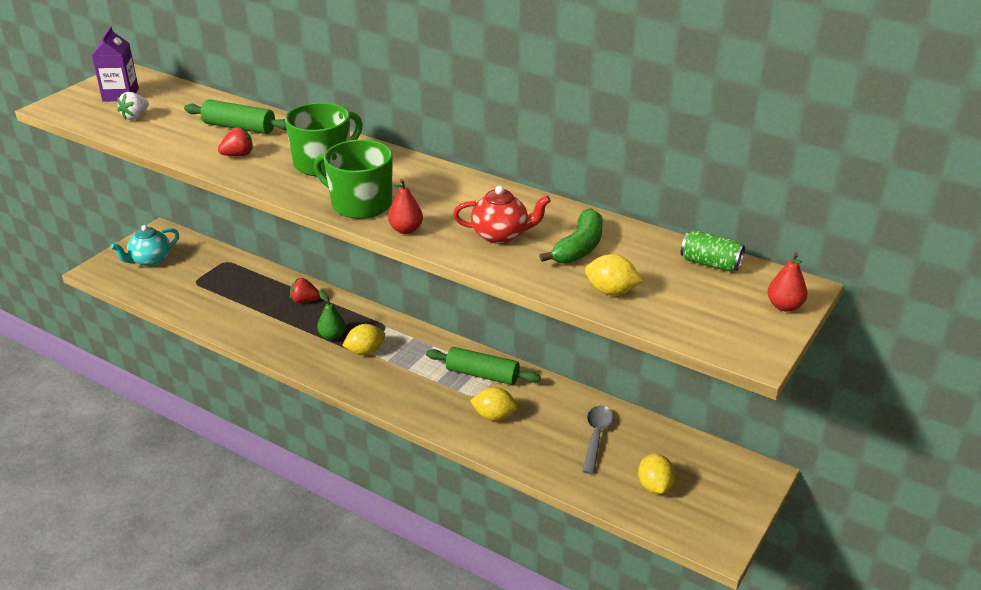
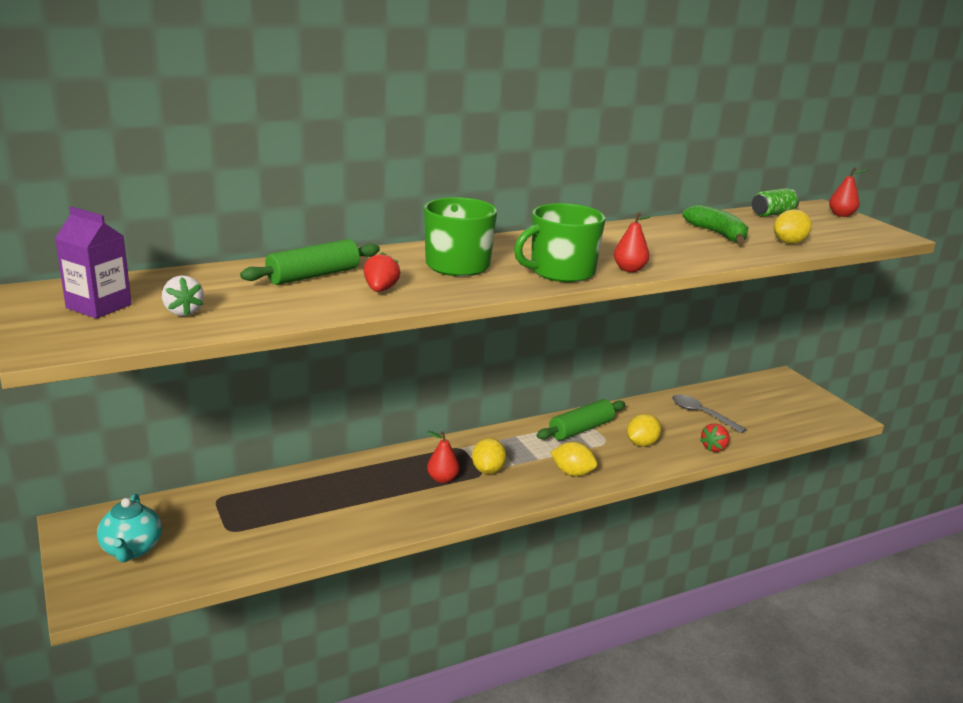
camera: 60 degrees left, 10 degrees down
(304, 300) = (361, 475): red strawberry -> red strawberry (714, 448)
(332, 336) = (442, 479): green pear -> red pear
(501, 235) = (673, 247): red teapot -> none
(655, 486) = (773, 414): yellow lemon -> yellow lemon (572, 473)

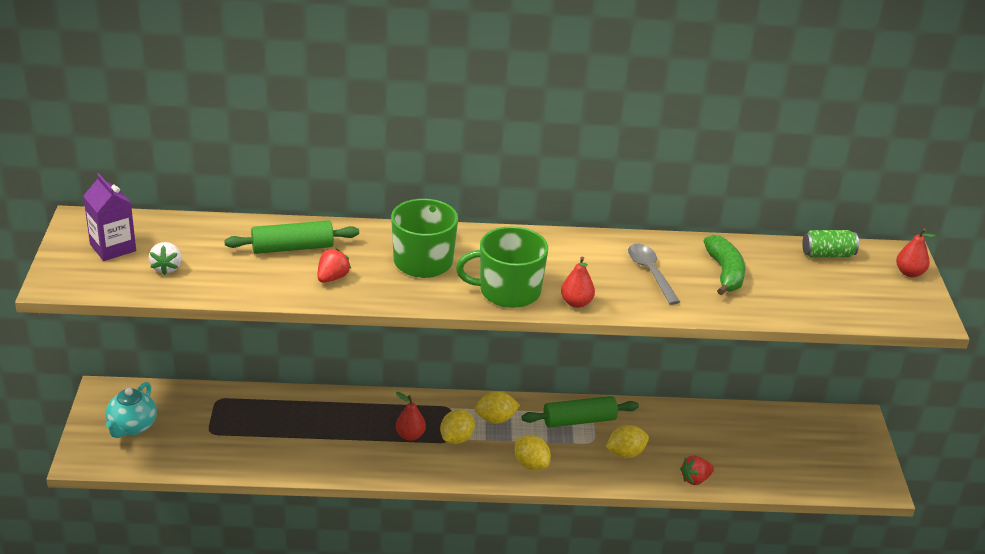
camera: 25 degrees right, 10 degrees up
(702, 414) = (719, 438): grey spoon -> grey spoon (650, 273)
(789, 243) = (789, 303): yellow lemon -> yellow lemon (495, 419)

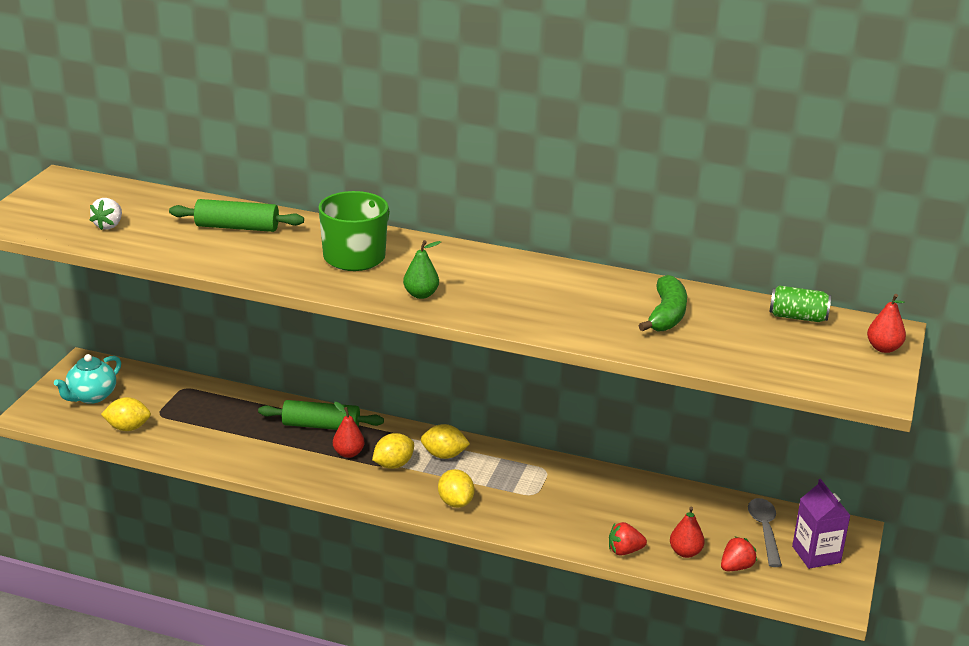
camera: 20 degrees right, 5 degrees down
(113, 247) = (73, 203): purple carton -> purple carton (816, 554)
(332, 278) = (256, 257): red strawberry -> red strawberry (736, 567)
(508, 291) = (421, 294): green mug -> green pear
(576, 303) = (484, 315): red pear -> red pear (685, 552)
(579, 420) = (531, 473): green rolling pin -> green rolling pin (321, 426)
(625, 453) = (562, 512): yellow lemon -> yellow lemon (128, 428)
(650, 273) = (584, 302): grey spoon -> grey spoon (764, 530)

